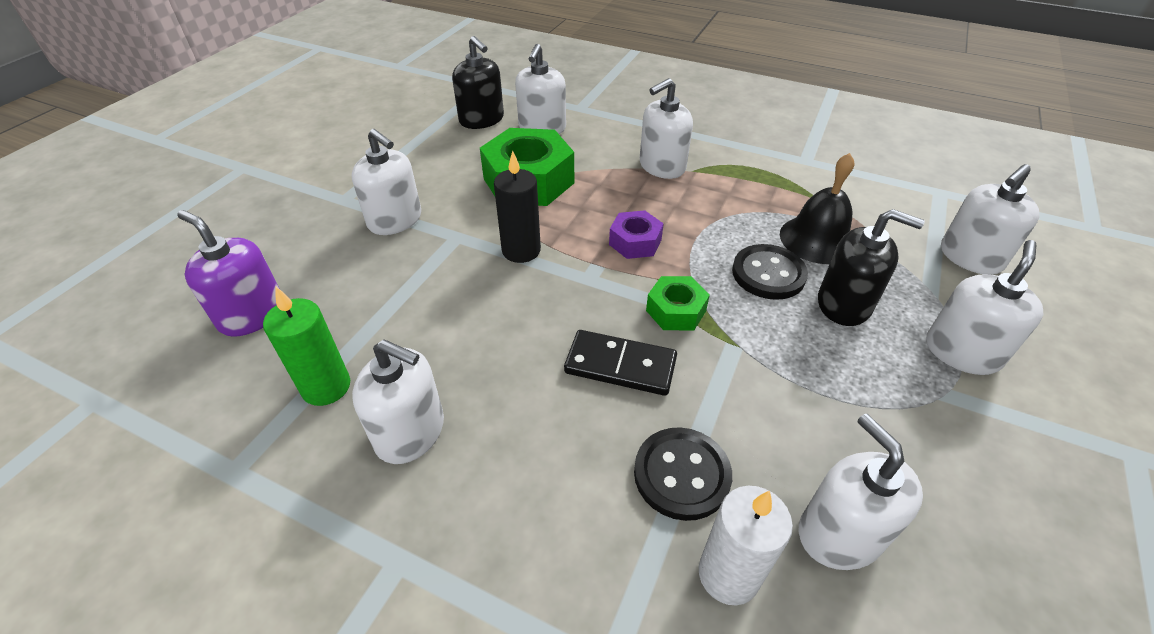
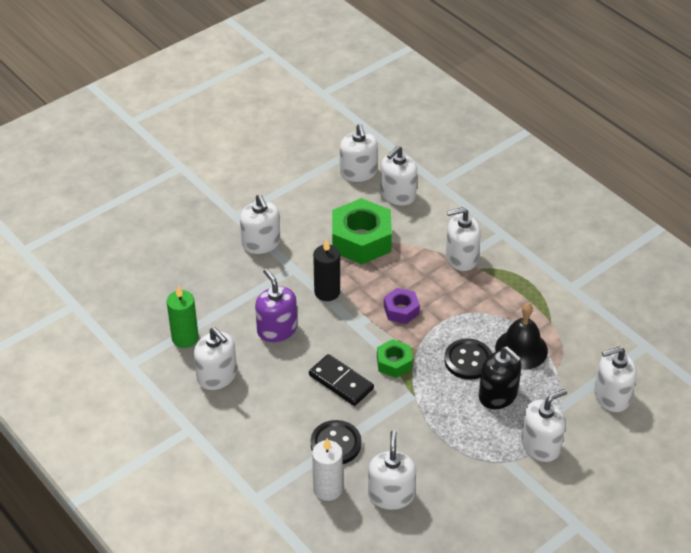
camera: 25 degrees right, 0 degrees up
(252, 314) = (159, 282): purple soap dispenser -> purple soap dispenser (277, 329)
(481, 120) = (358, 172): black soap dispenser -> white soap dispenser

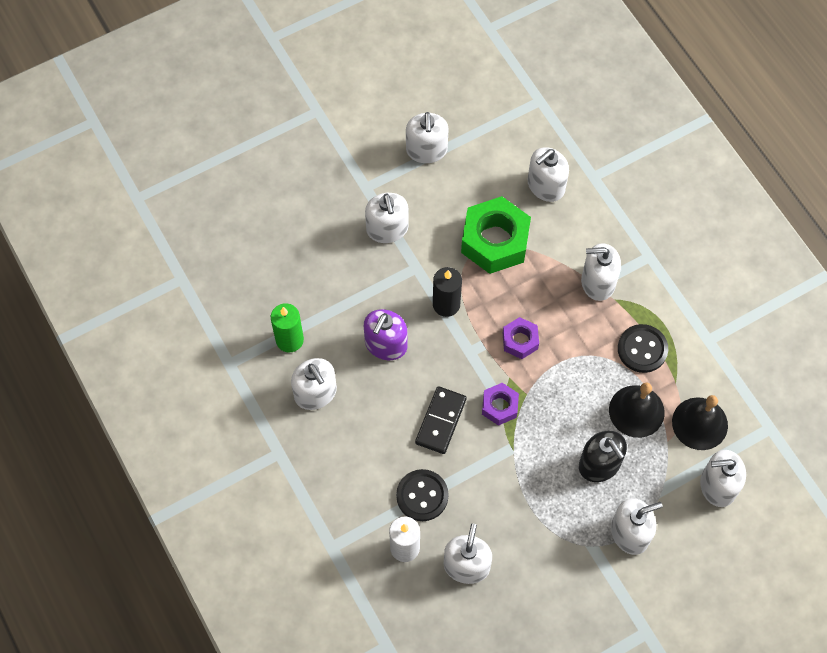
camera: 10 degrees right, 20 degrees up
(277, 329) = (386, 344): purple soap dispenser -> purple soap dispenser turned 135 degrees counterclockwise
(341, 382) = (441, 421): black domino -> black domino turned 60 degrees clockwise
(358, 172) = (508, 148): white soap dispenser -> white soap dispenser (426, 150)
(394, 363) = (499, 406): green nut -> purple nut
(468, 360) = (577, 416): black button -> black button (642, 349)
(581, 350) = (699, 423): none -> black bell

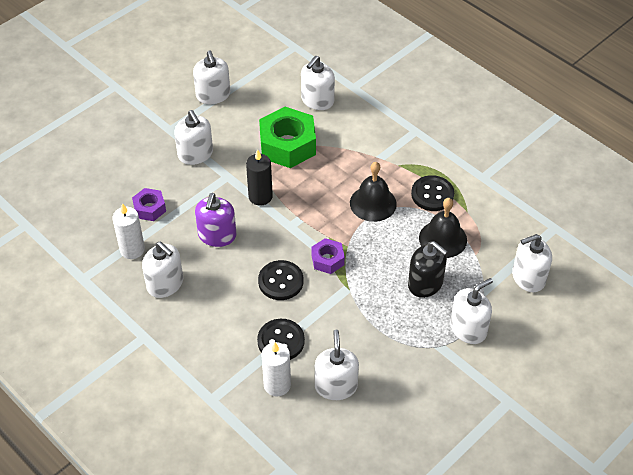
camera: 15 degrees left, 15 degrees down
(289, 340) = (132, 249): green candle -> white candle
(441, 421) = (280, 281): black domino -> black button
(520, 341) = (330, 209): purple nut -> purple nut (150, 208)
(597, 282) = (380, 156): white soap dispenser -> none
(699, 423) = (497, 236): black bell -> black bell (373, 203)

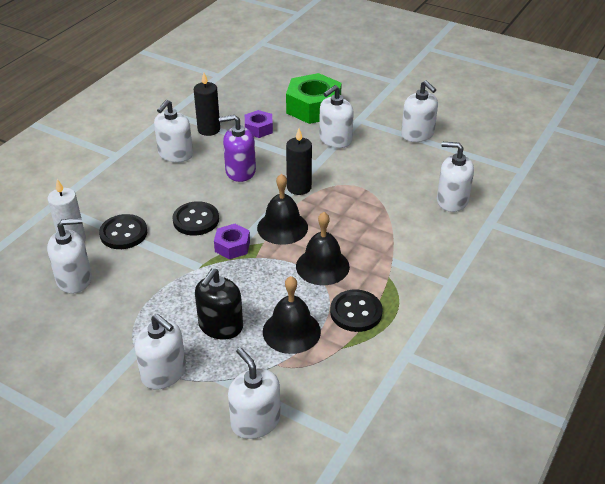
camera: 75 degrees right, 10 degrees down
(132, 249) = (209, 129): white candle -> black candle
(213, 95) = (417, 134): white soap dispenser -> white soap dispenser turned 90 degrees counterclockwise
(287, 145) = (376, 192): green nut -> green nut (313, 107)
(313, 220) = (282, 227): none -> black bell

